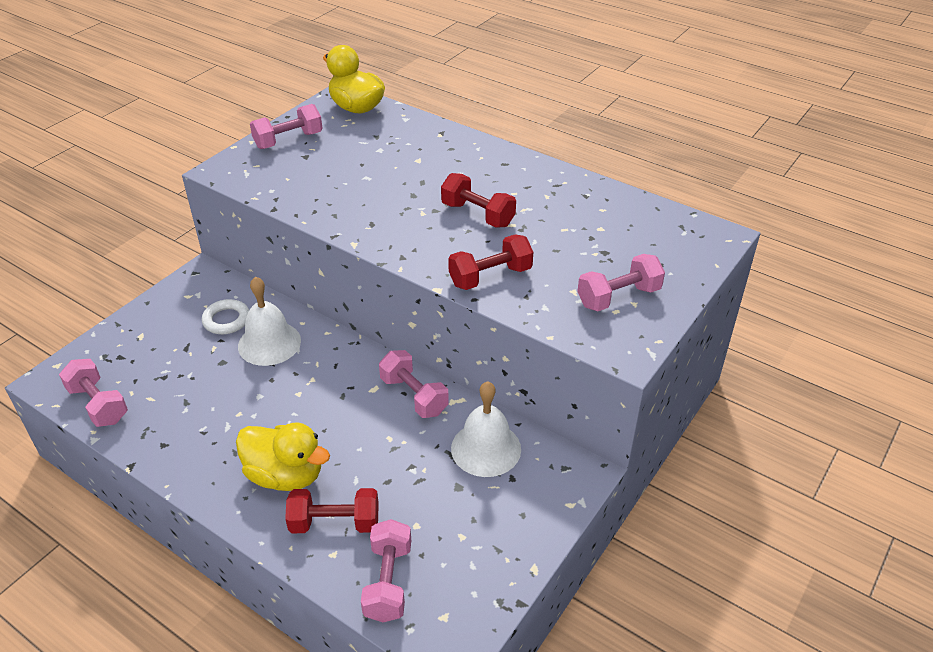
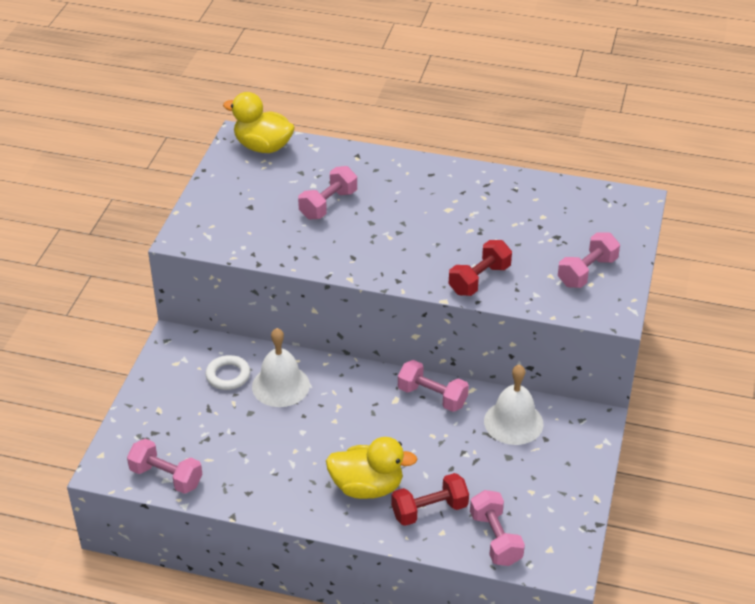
camera: 20 degrees left, 0 degrees up
(288, 140) = (223, 194): pink dumbbell -> pink dumbbell (328, 204)
(478, 214) = (437, 227): red dumbbell -> none

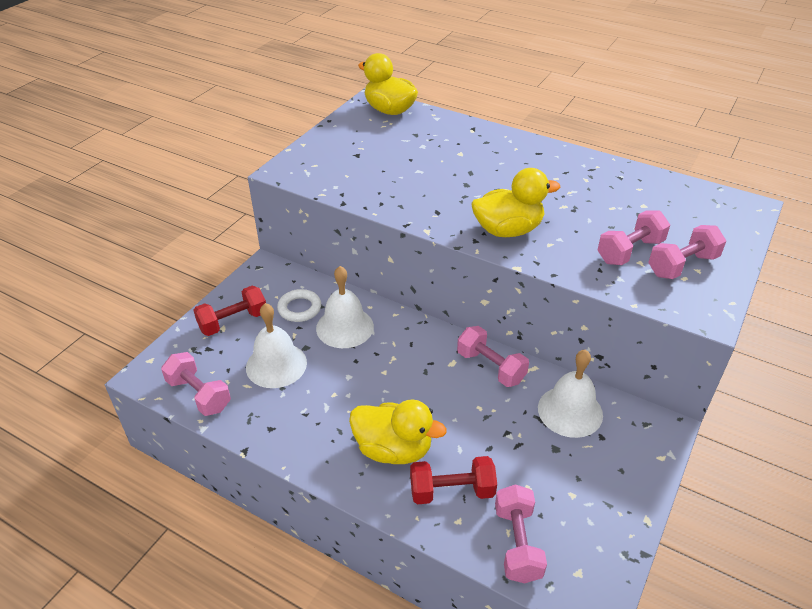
camera: 15 degrees right, 0 degrees up
(228, 434) = (276, 365): none -> white bell
(328, 204) = (430, 163): pink dumbbell -> pink dumbbell (630, 251)
(425, 265) = (508, 230): none -> yellow duck
(479, 280) = (561, 253): red dumbbell -> red dumbbell (233, 322)

